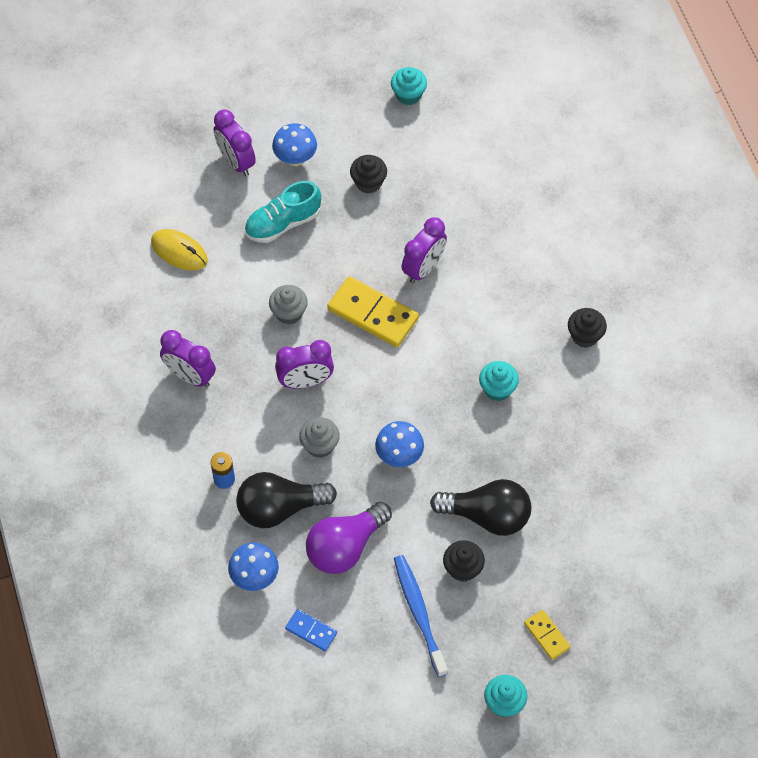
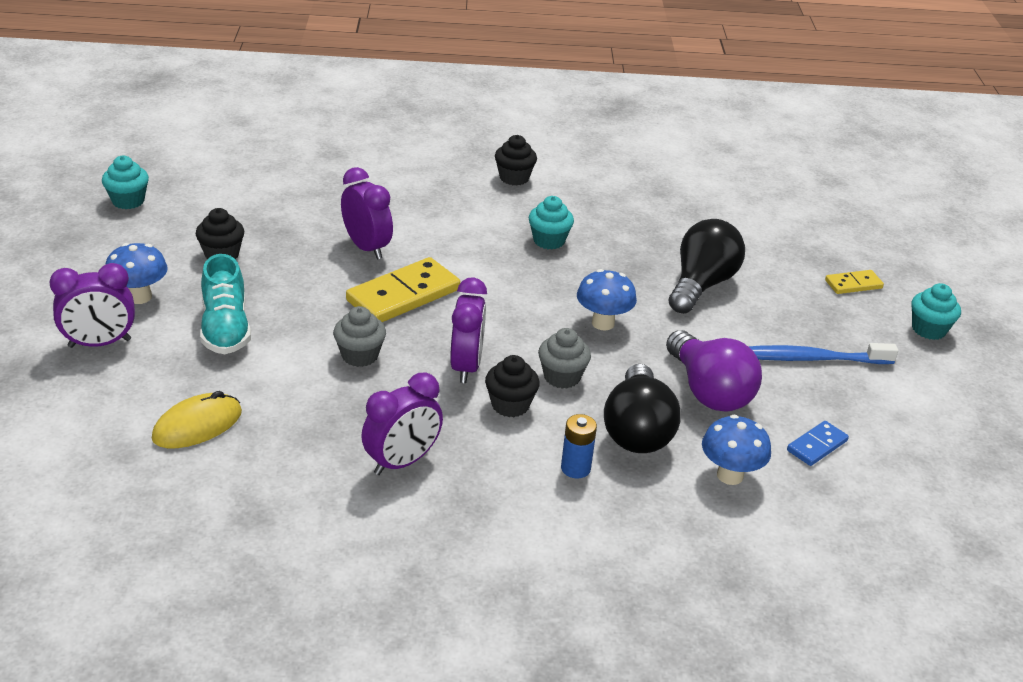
camera: 75 degrees left, 25 degrees down
(463, 568) = (761, 316): black cupcake -> black cupcake (510, 405)

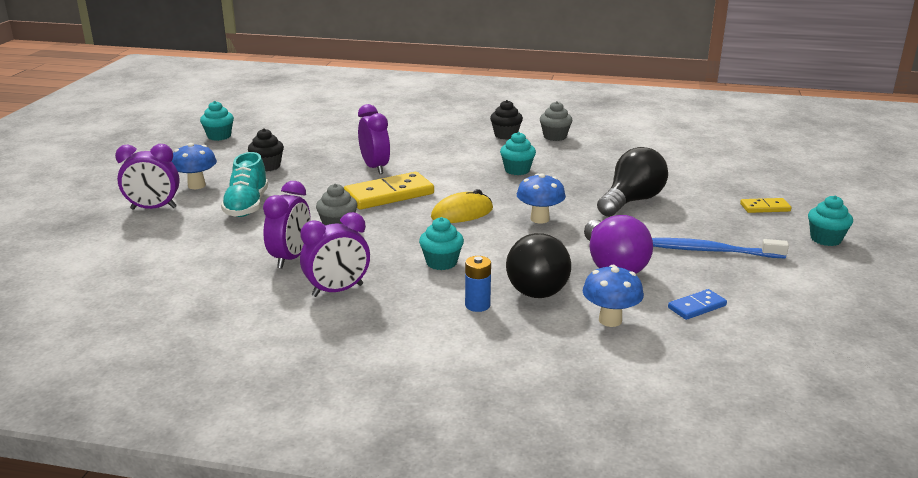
camera: 15 degrees right, 10 degrees down
(197, 425) = (195, 258): yellow mouse -> yellow mouse (462, 213)
(466, 366) = (417, 237): purple clock -> purple clock (291, 258)
(510, 405) = (441, 262): black cupcake -> turquoise cupcake
(562, 377) = (491, 248): grey cupcake -> grey cupcake (555, 137)

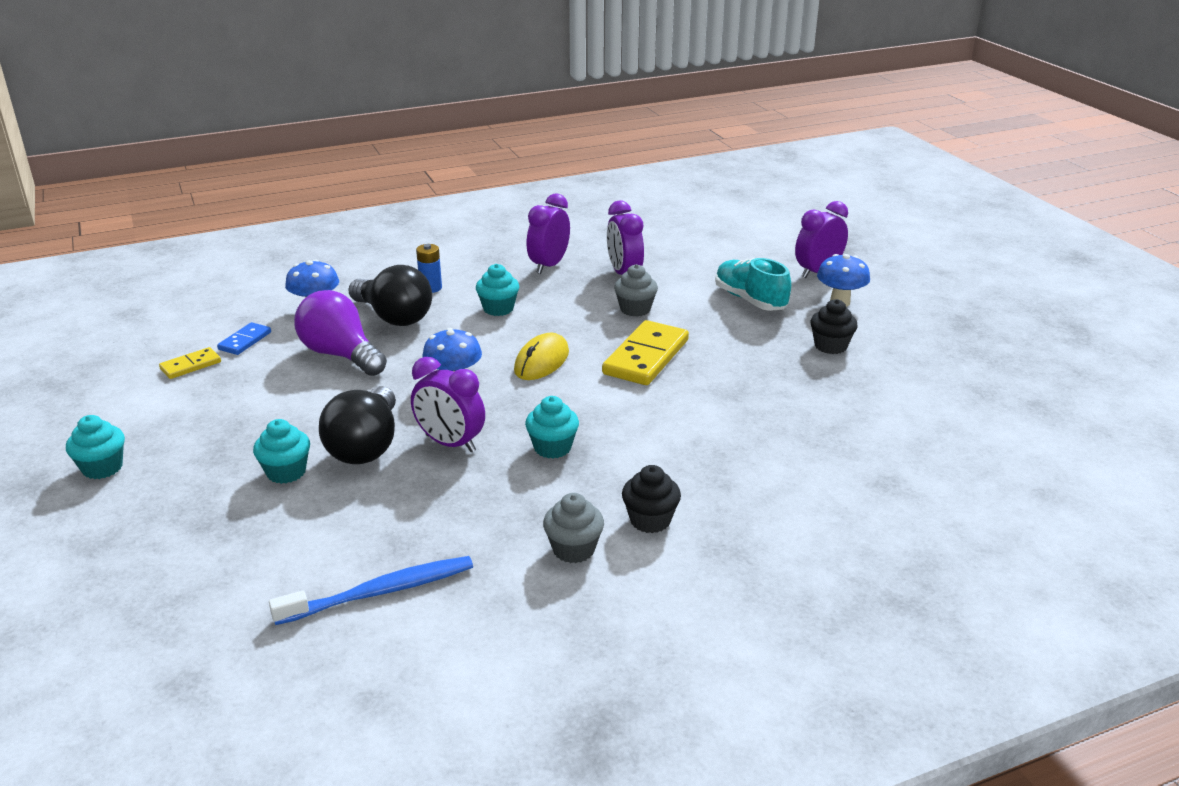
camera: 145 degrees right, 5 degrees up
(219, 136) = (979, 366): turquoise cupcake -> turquoise cupcake (286, 472)
(375, 167) = (721, 387): purple clock -> purple clock (450, 443)
(540, 285) = (394, 317): black light bulb -> black light bulb turned 150 degrees clockwise
(711, 251) = (244, 404): blue toothbrush -> blue toothbrush (379, 592)
(765, 207) = (182, 498): yellow domino -> yellow domino (191, 365)

